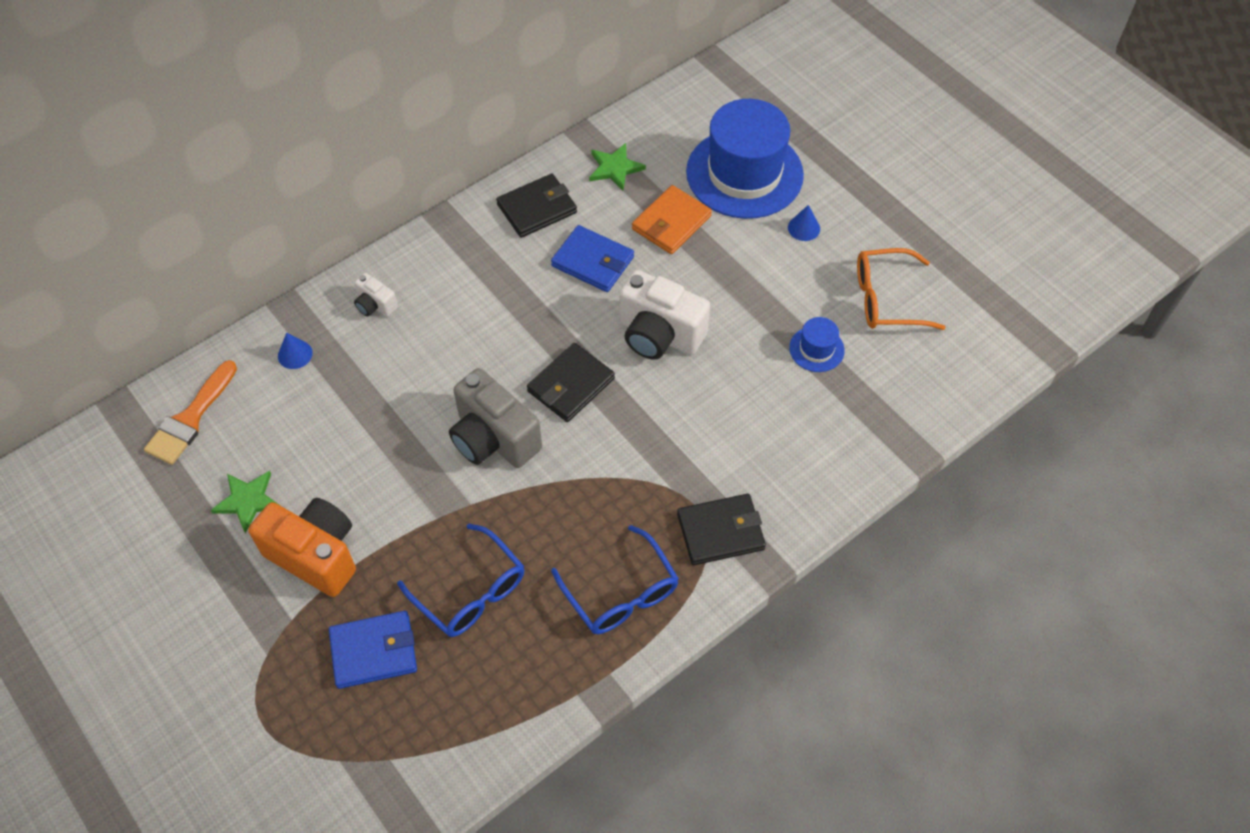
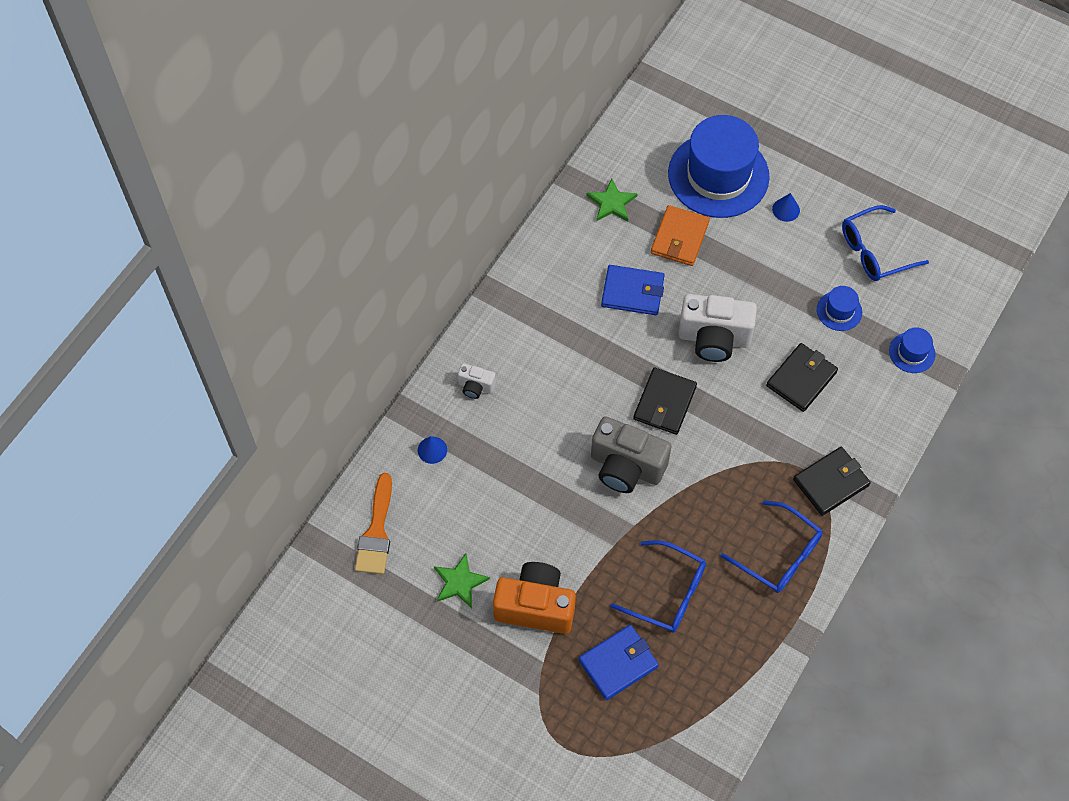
camera: 20 degrees left, 5 degrees up
(537, 208) = (565, 259): black wallet -> black wallet (801, 379)
(882, 419) = (912, 352): none -> blue hat
(886, 299) = (874, 251): orange glasses -> blue glasses

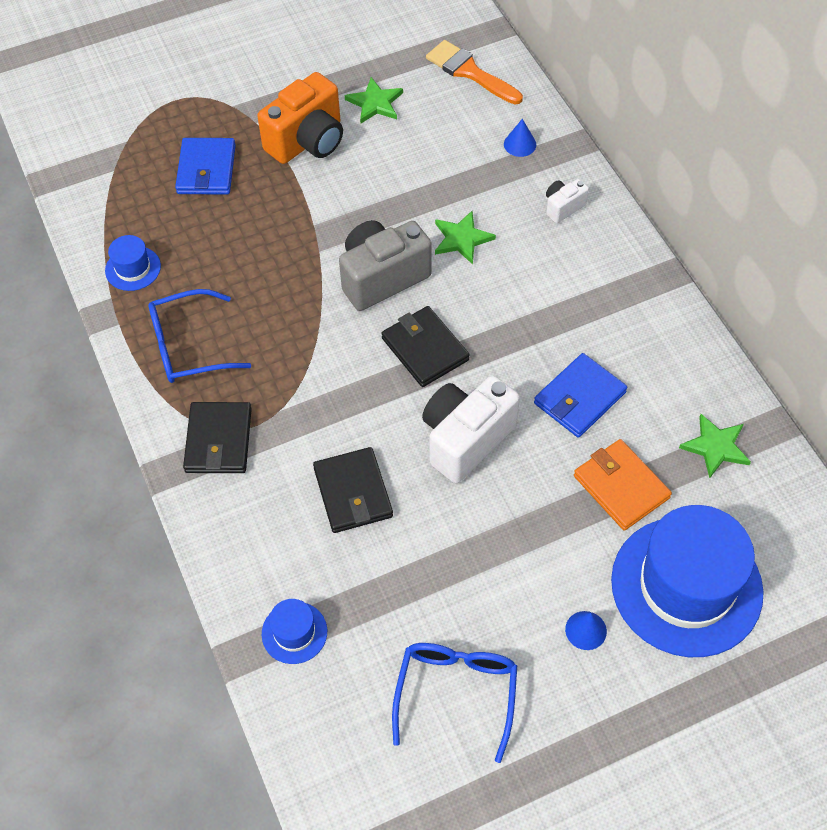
camera: 125 degrees right, 5 degrees down
(553, 436) = (462, 239): none -> green star
(668, 593) = (233, 239): blue glasses -> none
(839, 311) = (405, 591): blue hat -> blue hat (133, 268)

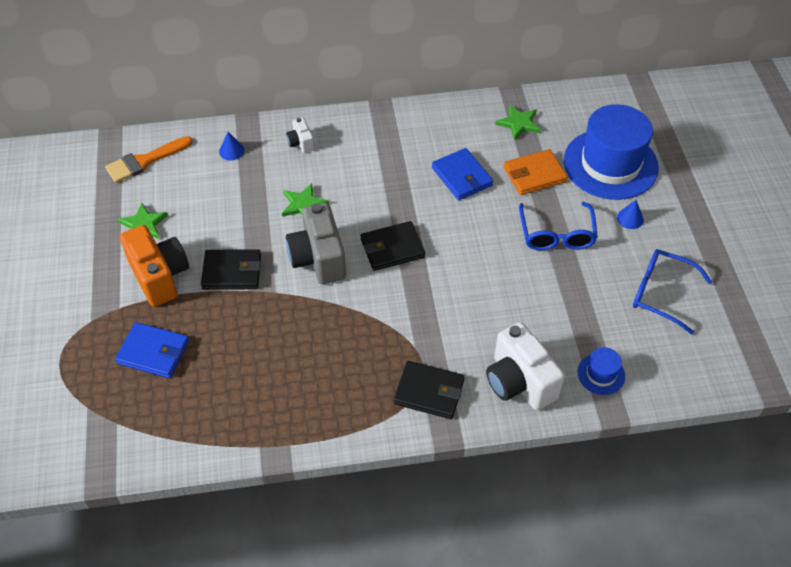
camera: 75 degrees left, 5 degrees down
(133, 268) = (236, 425): blue hat -> none
(188, 346) = (333, 397): blue glasses -> blue glasses (556, 235)
(353, 492) = (499, 316): black wallet -> black wallet (232, 272)
(466, 439) = (475, 243): white camera -> white camera (519, 382)

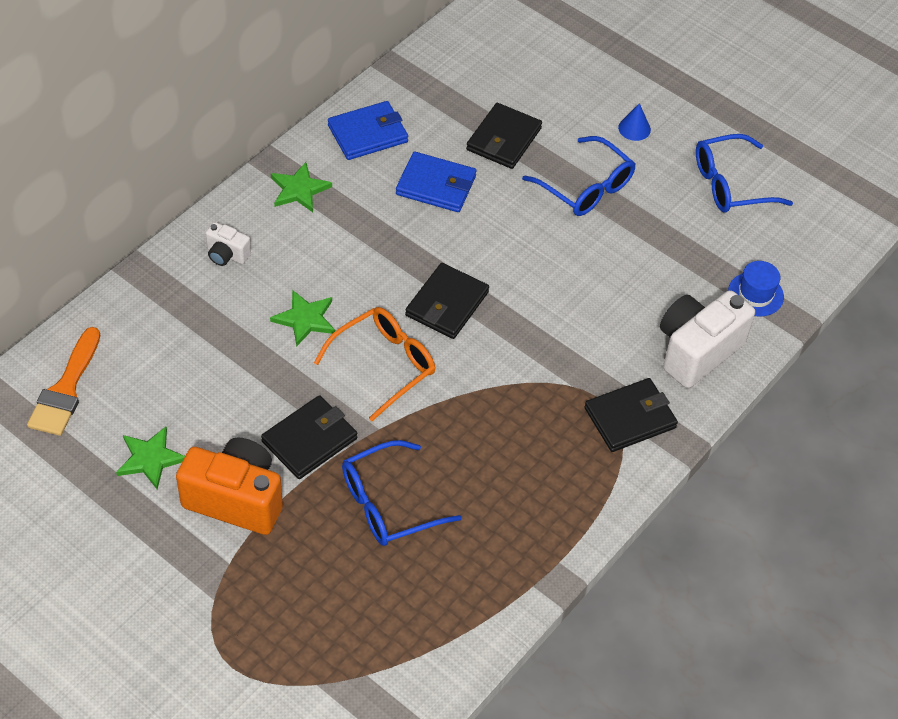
camera: 45 degrees left, 0 degrees up
(153, 352) = (321, 579): blue wallet -> blue wallet (367, 134)
(231, 151) = (157, 312): blue cone -> none
(233, 337) = (388, 504): none -> blue glasses
(318, 258) = (384, 364): grey camera -> orange glasses
(519, 123) = (433, 94): green star -> green star (299, 189)
(519, 382) = (697, 351): white camera -> white camera turned 120 degrees clockwise
(534, 175) = (504, 139): orange wallet -> black wallet
(610, 164) = (563, 84): blue hat -> none

